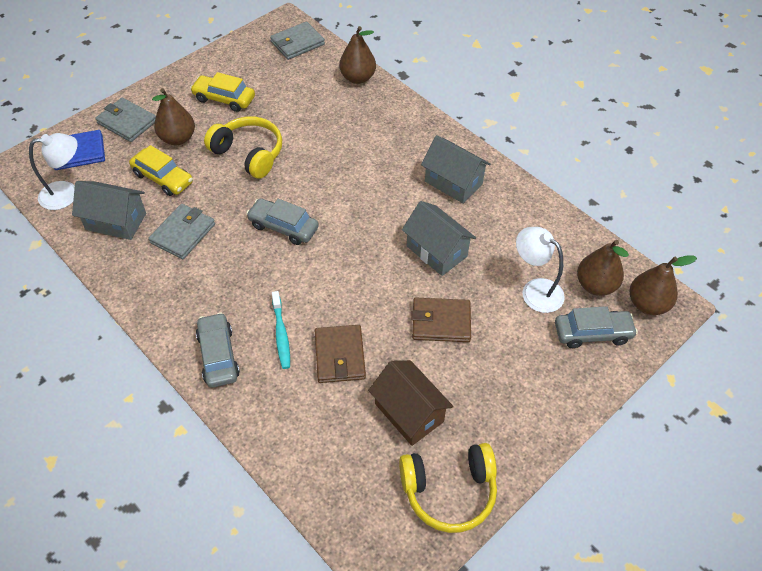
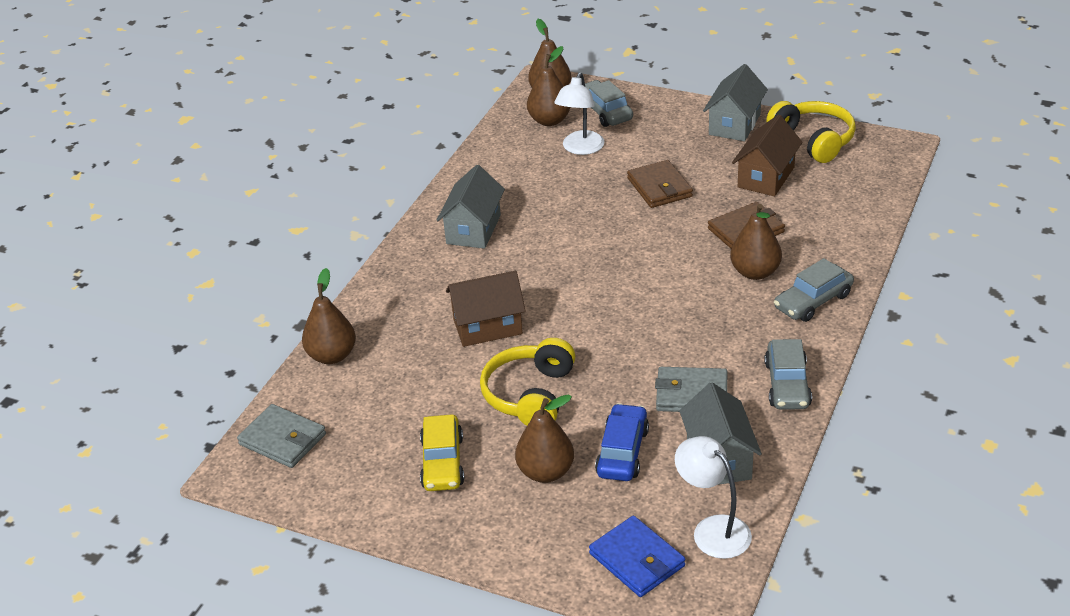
camera: 110 degrees left, 15 degrees down
(127, 122) = (548, 540): grey wallet -> none
(163, 178) = (622, 452): yellow car -> blue car
(281, 334) = (755, 272): turquoise toothbrush -> brown pear
(283, 227) = (623, 322): grey car -> grey car (787, 384)
(333, 155) = (487, 327): none -> brown house
(436, 251) = (577, 213): grey house -> grey house (734, 124)

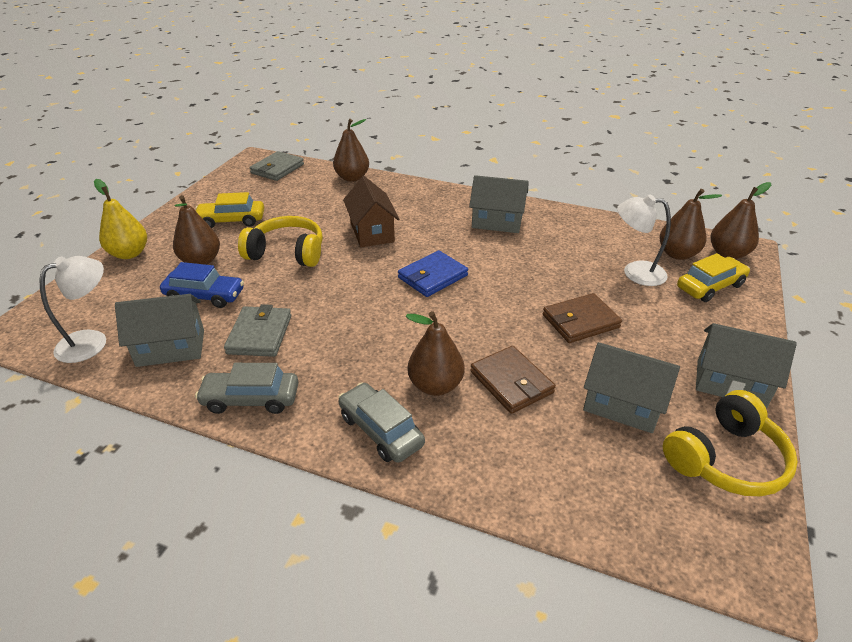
camera: 85 degrees right, 0 degrees up
(523, 551) = (129, 254): none -> yellow pear
(604, 112) = (710, 286): grey car -> yellow car
(637, 560) = (87, 302): blue wallet -> blue wallet (433, 277)
(766, 177) = (622, 405): brown house -> grey house

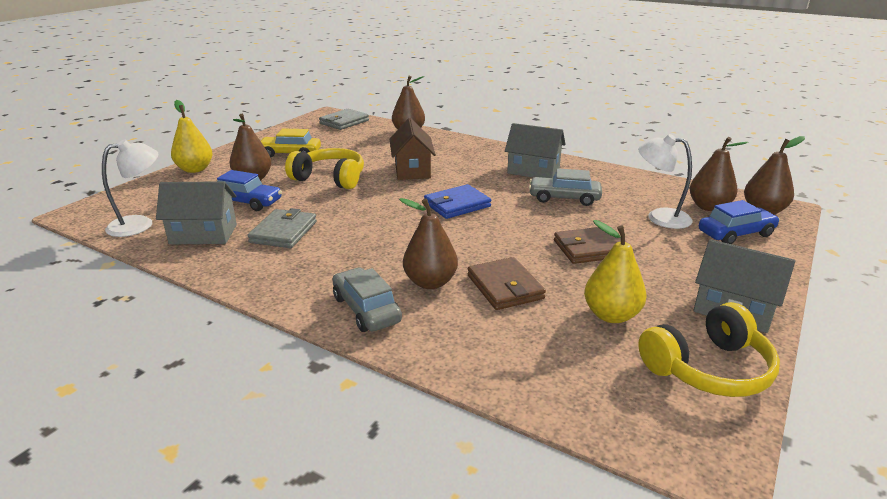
camera: 10 degrees right, 10 degrees down
(251, 399) = (258, 275): grey car -> grey car (564, 198)
(622, 405) = (611, 315): grey house -> yellow pear
(710, 286) = (736, 234): yellow car -> blue car

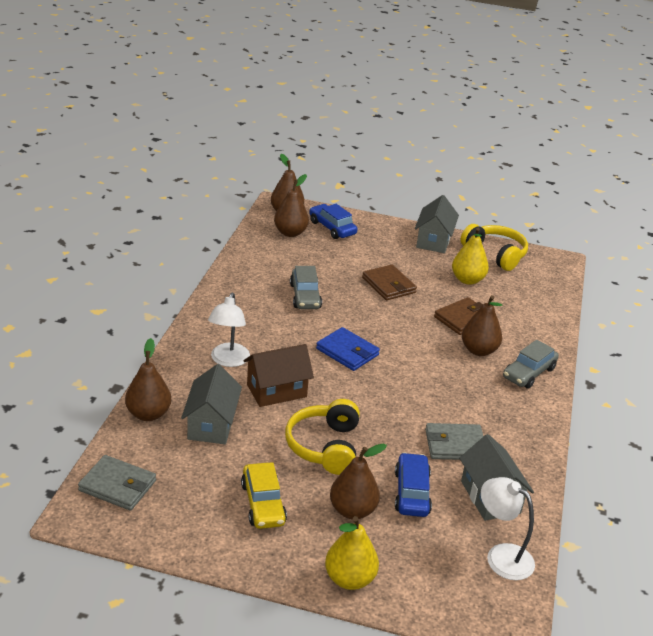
camera: 110 degrees left, 5 degrees up
(533, 171) = (248, 314): grey house -> grey house (211, 424)
(659, 217) = (320, 254): white lamp -> white lamp (228, 360)

